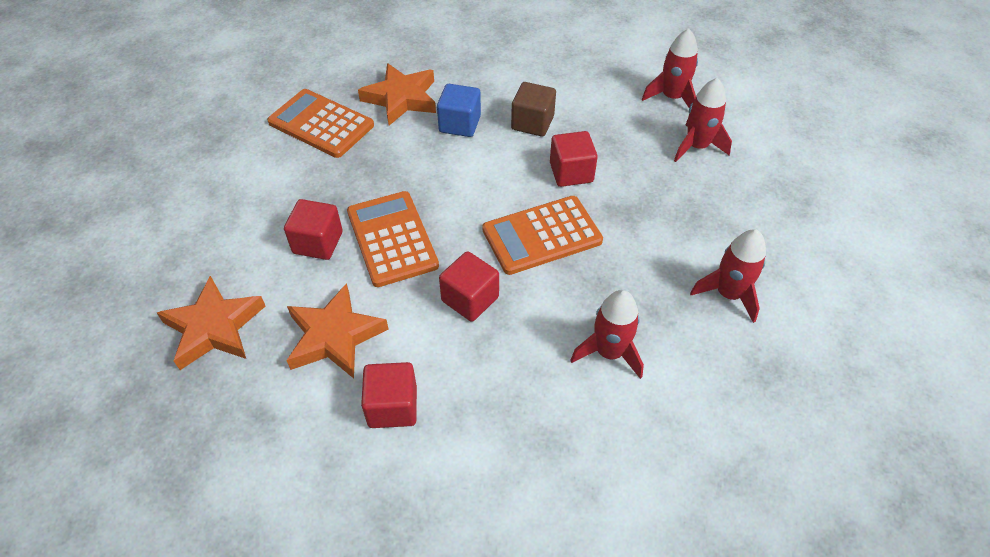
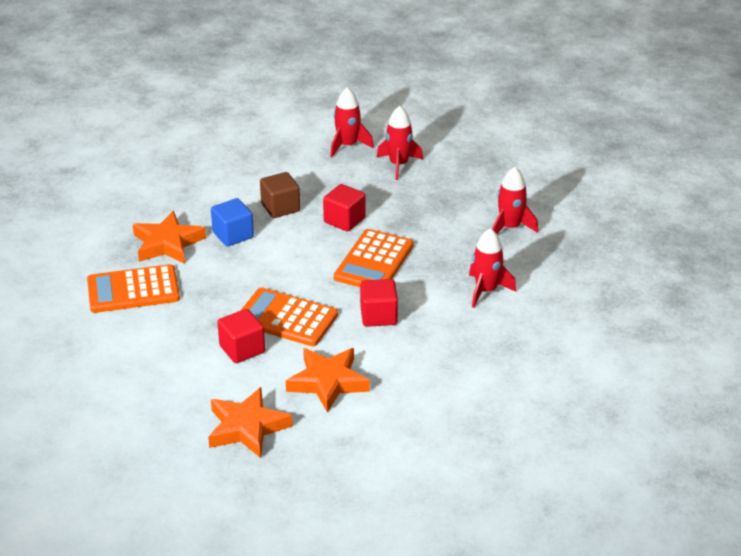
camera: 45 degrees left, 15 degrees down
(392, 406) = (410, 387): red cube -> none

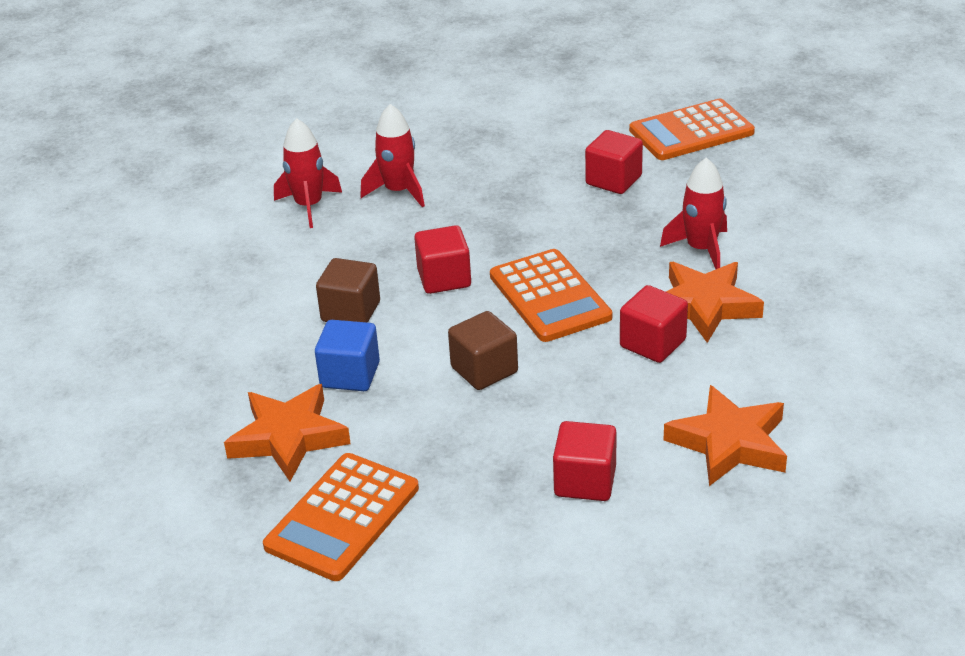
camera: 45 degrees left, 0 degrees up
(247, 427) = (743, 554): orange star -> orange star (704, 306)
(286, 318) = (569, 414): orange calculator -> orange calculator (691, 131)
(287, 273) = (484, 370): none -> brown cube
(510, 227) = (613, 180): red rocket -> red cube

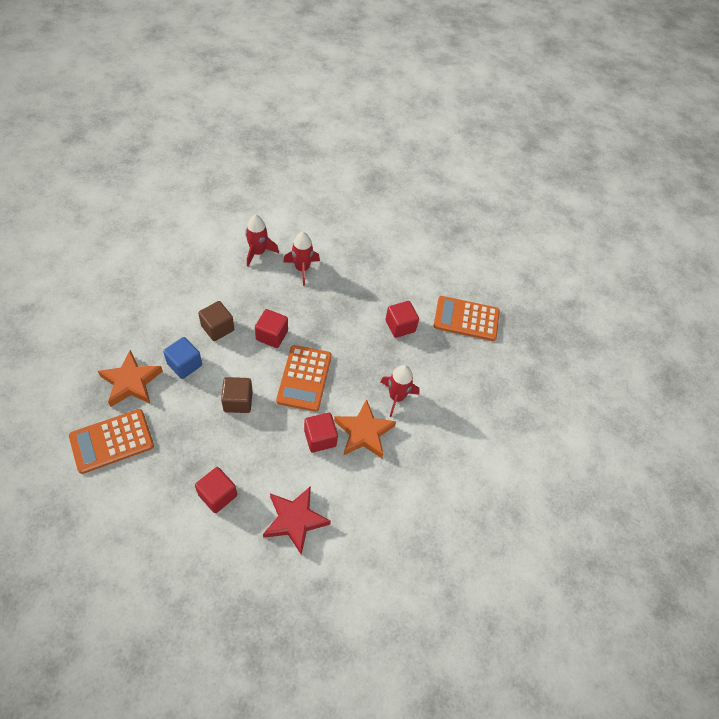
camera: 25 degrees right, 20 degrees up
(729, 443) = (295, 520): orange star -> red star

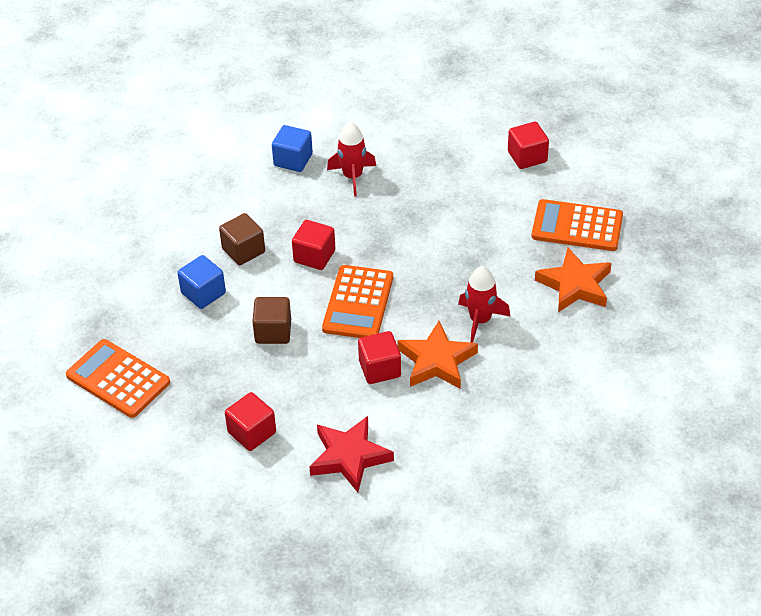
camera: 10 degrees right, 10 degrees down
(112, 441) = (118, 379): orange calculator -> orange calculator turned 60 degrees clockwise
(131, 382) = (137, 315): orange star -> orange star (575, 285)
(258, 252) = (293, 160): red rocket -> blue cube
(400, 326) = (486, 238): red cube -> red cube (527, 157)

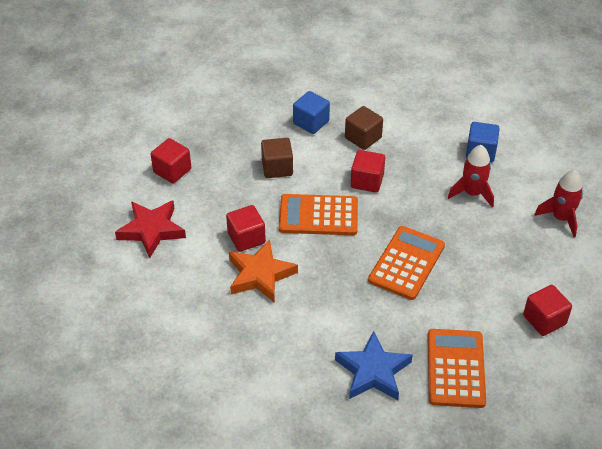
camera: 80 degrees right, 0 degrees up
(118, 379) = (217, 92): orange calculator -> orange calculator (406, 263)
(480, 320) = (313, 301): red rocket -> red rocket (561, 218)
(575, 285) = (373, 371): orange star -> blue star

